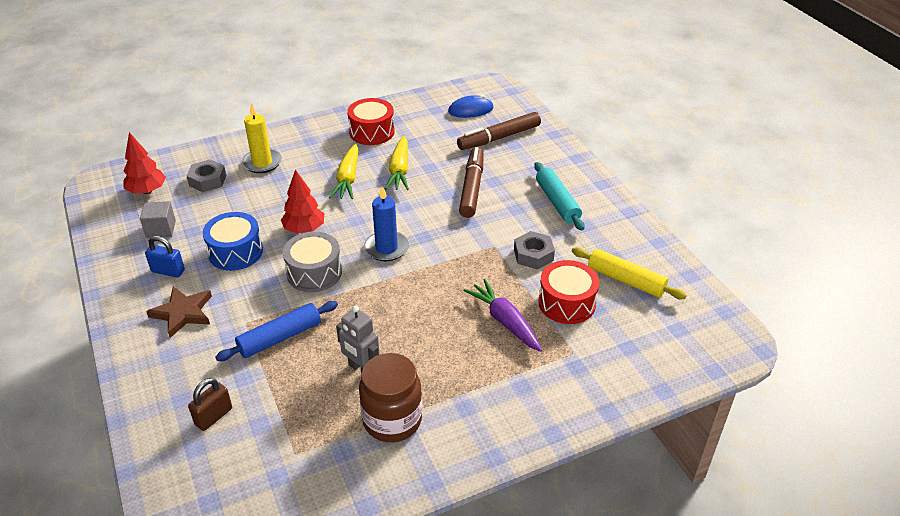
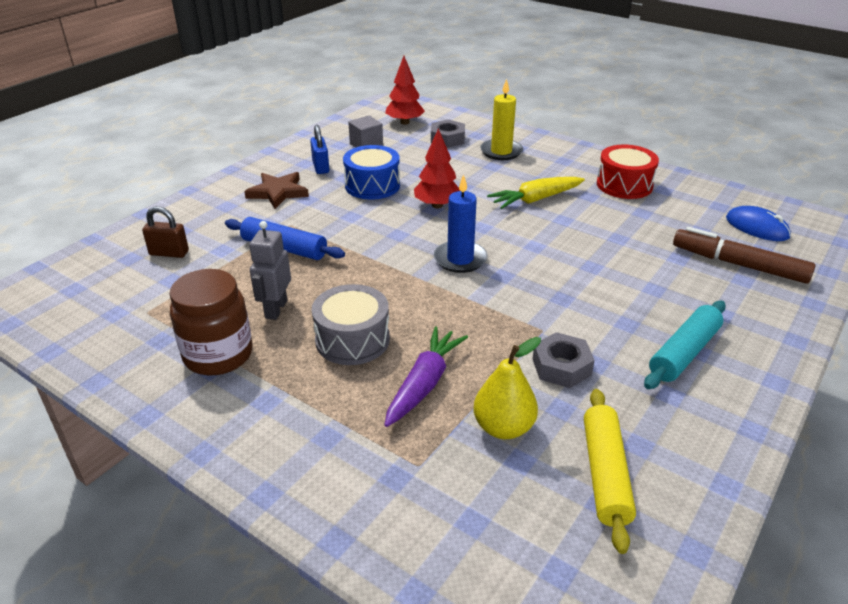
camera: 60 degrees right, 5 degrees down
(314, 273) = (384, 233): grey drum -> grey drum (352, 340)
(399, 170) = (588, 222): yellow carrot -> none
(472, 188) = (622, 278): brown marker -> none
(566, 303) = (503, 427): red drum -> yellow pear

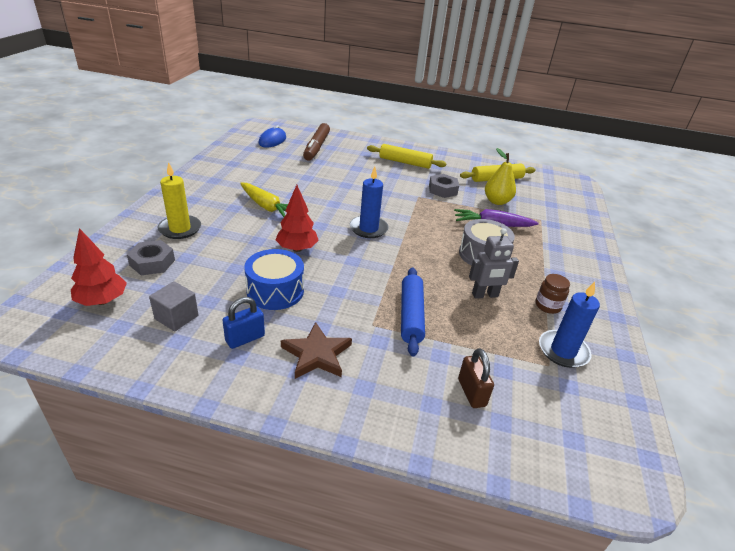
camera: 115 degrees left, 0 degrees up
(151, 331) = (563, 351): none -> blue candle
(218, 355) = (548, 306): brown jar -> brown jar, size x0.53
(624, 185) = (230, 176): red drum -> none
(684, 353) = (405, 162): turquoise rolling pin -> yellow rolling pin

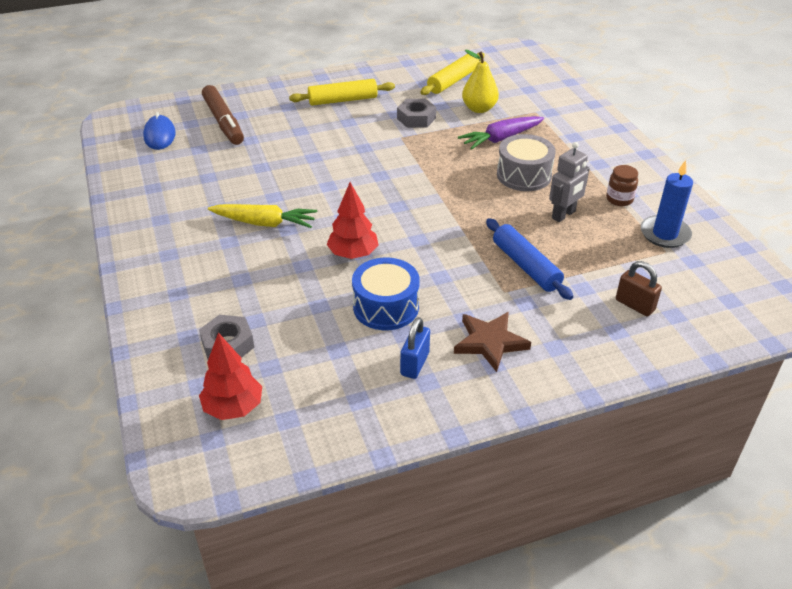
camera: 30 degrees left, 5 degrees up
(176, 317) = (328, 381): grey cube -> none
(180, 229) = (204, 294): yellow candle -> none
(368, 229) = (395, 198): blue candle -> none

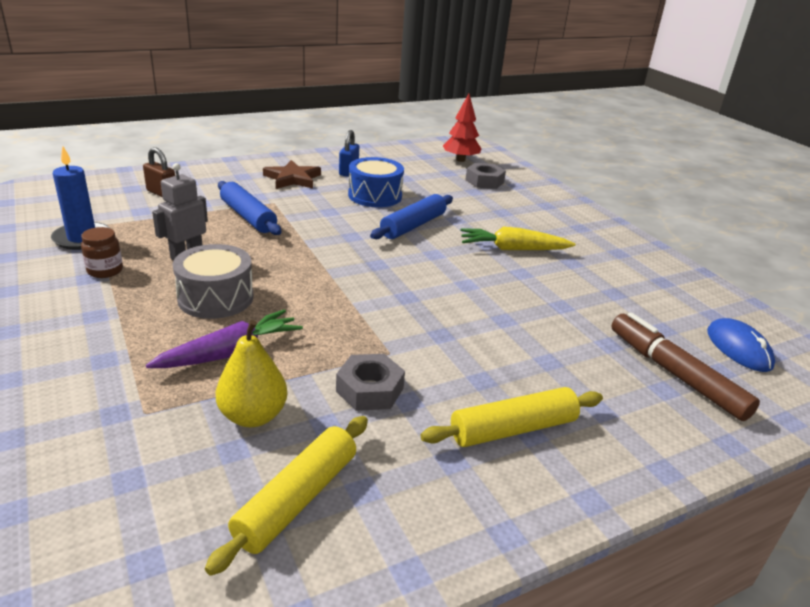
camera: 170 degrees right, 10 degrees down
(353, 254) = (413, 226): red tree -> blue rolling pin

